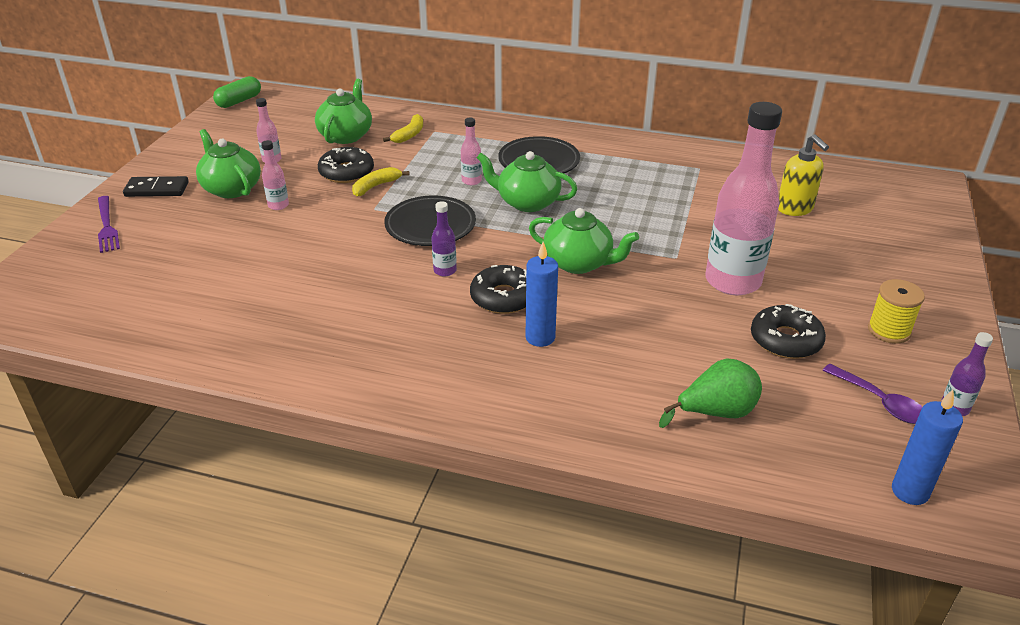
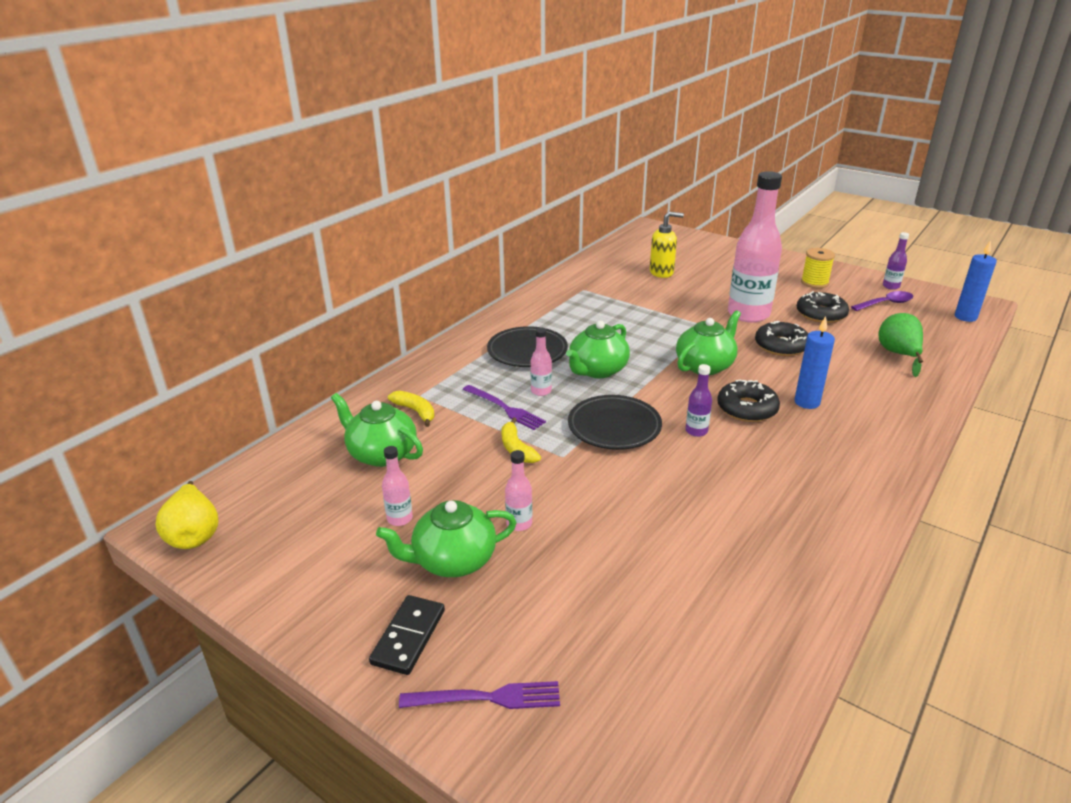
camera: 70 degrees left, 5 degrees down
(239, 101) = (194, 534): green capsule -> yellow pear
(346, 172) = (472, 464): black donut -> black donut (781, 346)
(433, 170) = (505, 408): none -> purple fork

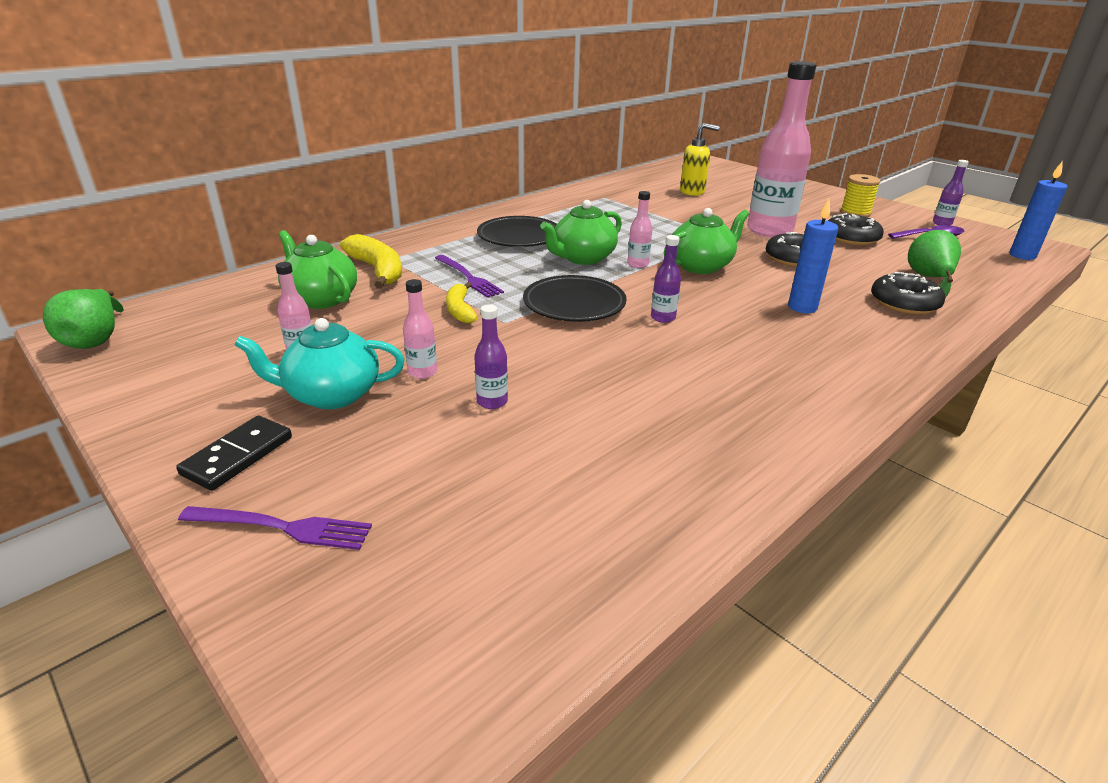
camera: 10 degrees right, 0 degrees up
(194, 534) = (95, 339): yellow pear -> green pear
(415, 411) = (377, 270): yellow banana -> yellow banana, size x1.62
(453, 560) = (332, 395): green teapot -> turquoise teapot
(541, 391) = (514, 268): pink bottle -> pink bottle (638, 264)
(594, 545) = (492, 402): none -> purple bottle
(747, 409) = (730, 305): black donut -> black donut (904, 303)

